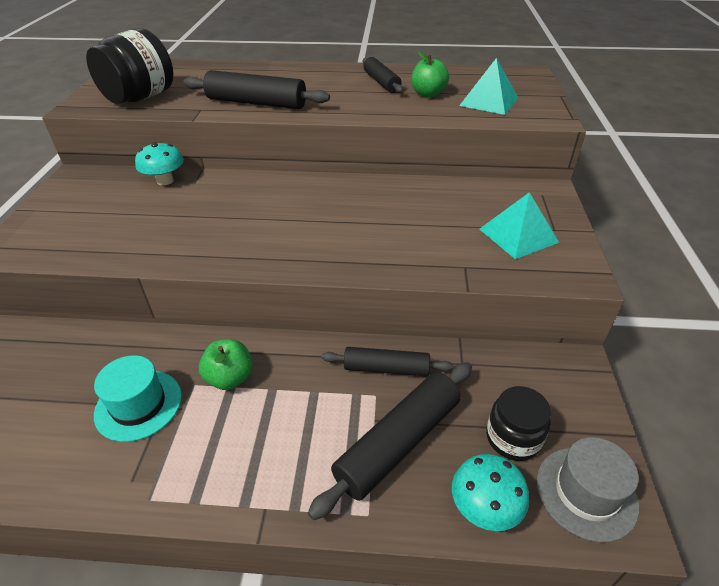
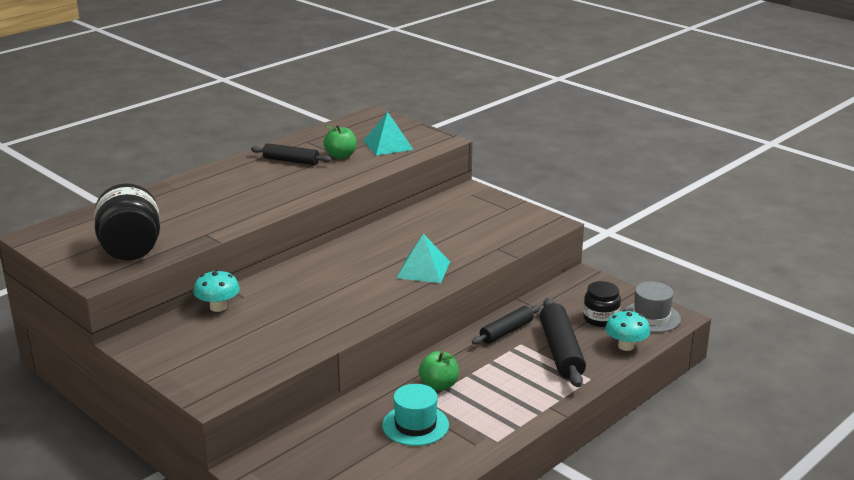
camera: 50 degrees left, 15 degrees down
(256, 103) = (237, 212): black rolling pin -> none
(518, 235) = (495, 221): turquoise pyramid -> turquoise pyramid (423, 269)

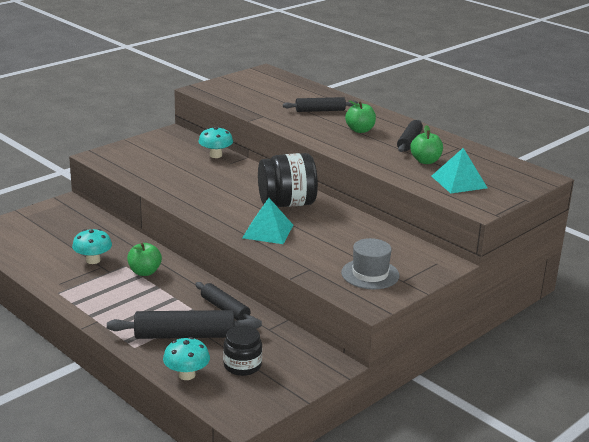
camera: 90 degrees right, 0 degrees up
(131, 250) = (240, 96): black jar -> black jar (287, 203)
(193, 202) = (320, 110): none -> black rolling pin
(257, 182) = (360, 130): none -> green apple
(415, 425) = (93, 260): turquoise hat -> turquoise mushroom
(651, 317) = (242, 400): grey hat -> grey hat (370, 274)

